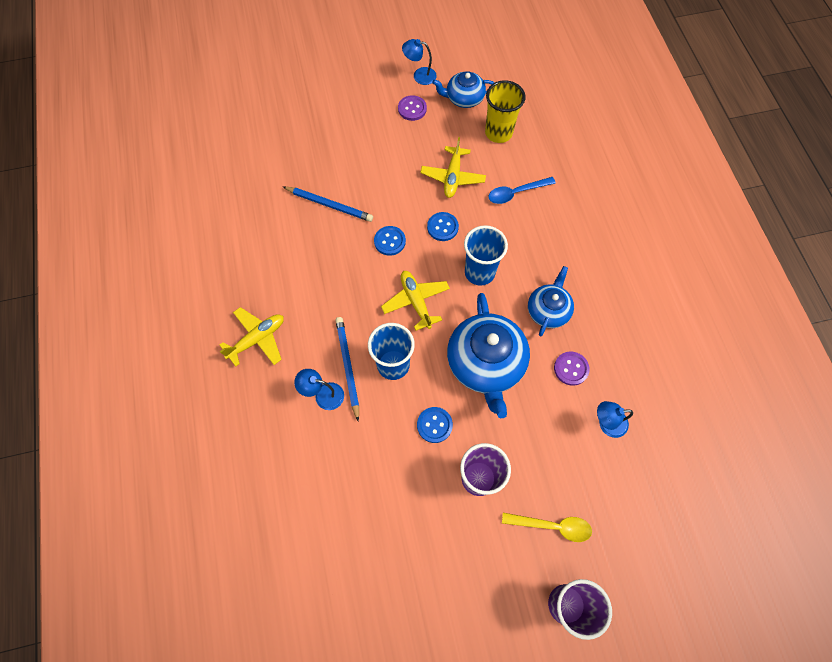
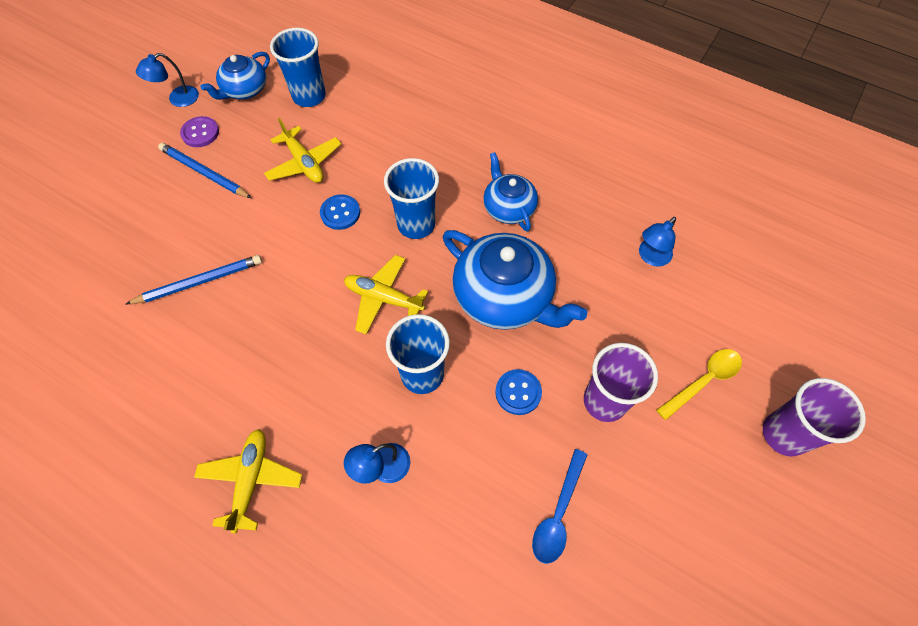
camera: 45 degrees left, 5 degrees down
(348, 367) = (379, 417): blue pencil -> blue pencil (205, 173)
(389, 241) = (300, 266): blue button -> none
(498, 133) = (309, 96): yellow cup -> blue cup
(516, 193) = (378, 134): blue spoon -> blue spoon (558, 513)
(571, 369) = (577, 238): purple button -> none

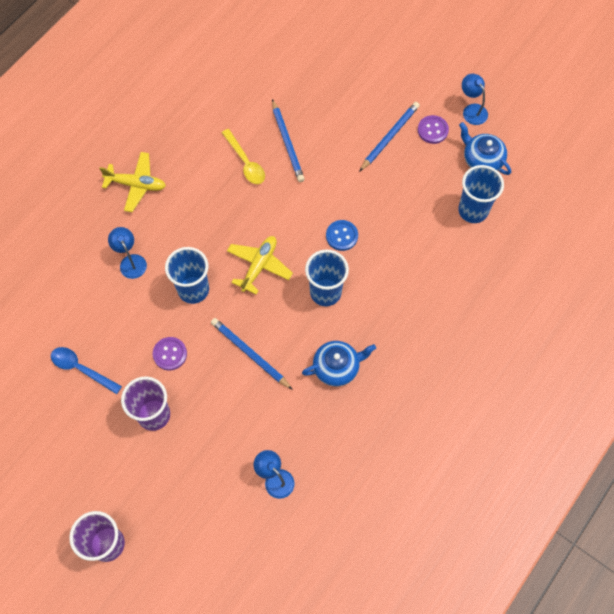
camera: 95 degrees right, 5 degrees up
(304, 163) = (396, 208): yellow plane -> none
(504, 297) = (250, 354): blue teapot -> blue pencil
(518, 392) = (170, 354): blue button -> purple button
(703, 381) = (158, 493): yellow spoon -> yellow spoon (245, 162)

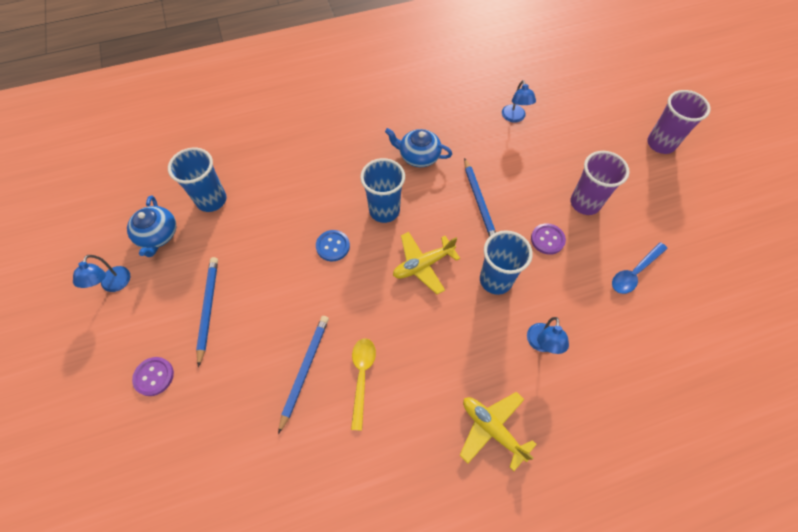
camera: 145 degrees left, 5 degrees down
(81, 369) = (634, 272): blue spoon -> blue spoon turned 75 degrees clockwise
(389, 137) = (208, 309): blue pencil -> blue pencil turned 105 degrees clockwise
(432, 130) = (166, 289): purple button -> purple button (154, 376)

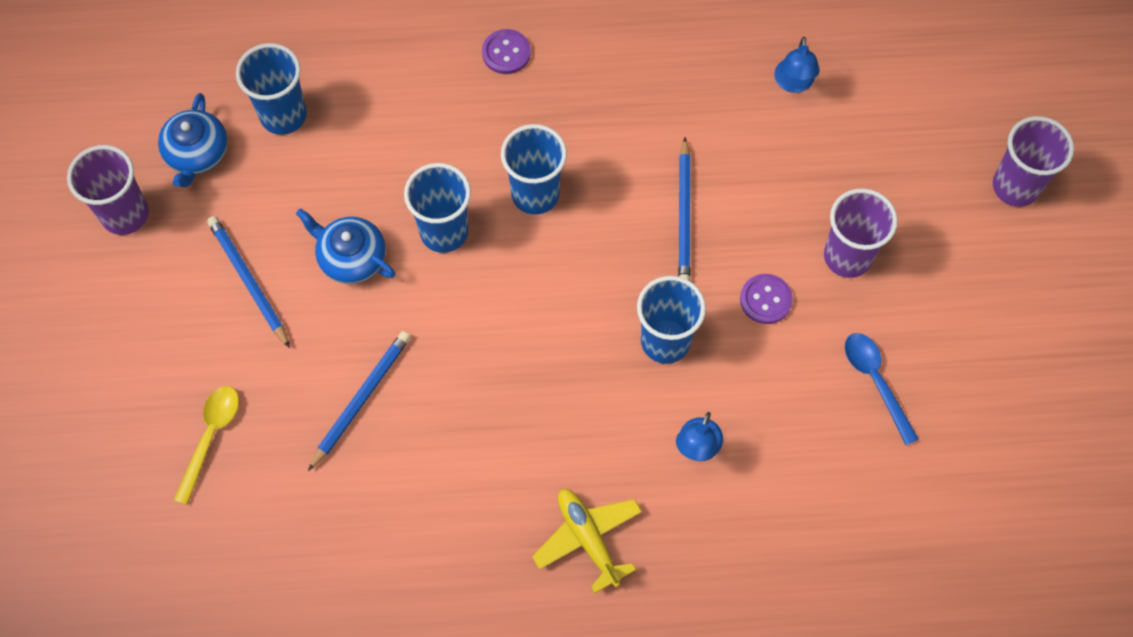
camera: 15 degrees right, 5 degrees up
(113, 285) = (125, 214): blue lamp -> purple cup
(154, 376) = (161, 356): purple button -> purple button (506, 53)
(208, 309) = (249, 281): blue pencil -> blue pencil turned 45 degrees counterclockwise
(333, 246) = (444, 232): blue button -> blue cup
(362, 377) = (435, 427): yellow spoon -> yellow spoon (210, 437)
(418, 156) = (615, 116): blue teapot -> blue teapot (351, 257)
(423, 265) = (567, 292): yellow plane -> none
(634, 272) = (876, 381): blue spoon -> blue spoon turned 90 degrees clockwise

